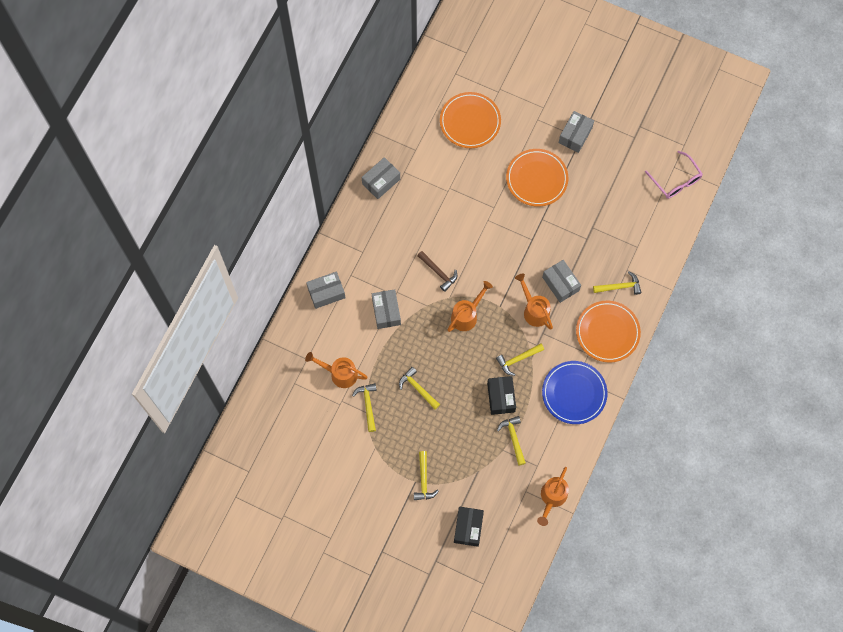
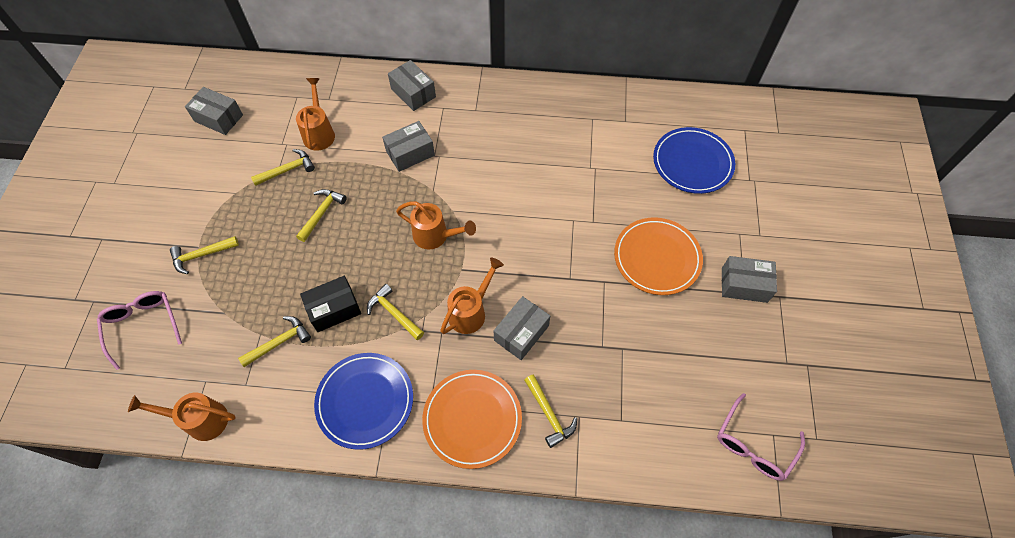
camera: 70 degrees right, 10 degrees down
(381, 181) = (569, 101): grey box -> grey box (218, 118)
(438, 272) = (480, 189): brown hammer -> none
(468, 528) = (142, 325): black box -> pink glasses
(470, 122) = (692, 163): orange plate -> blue plate

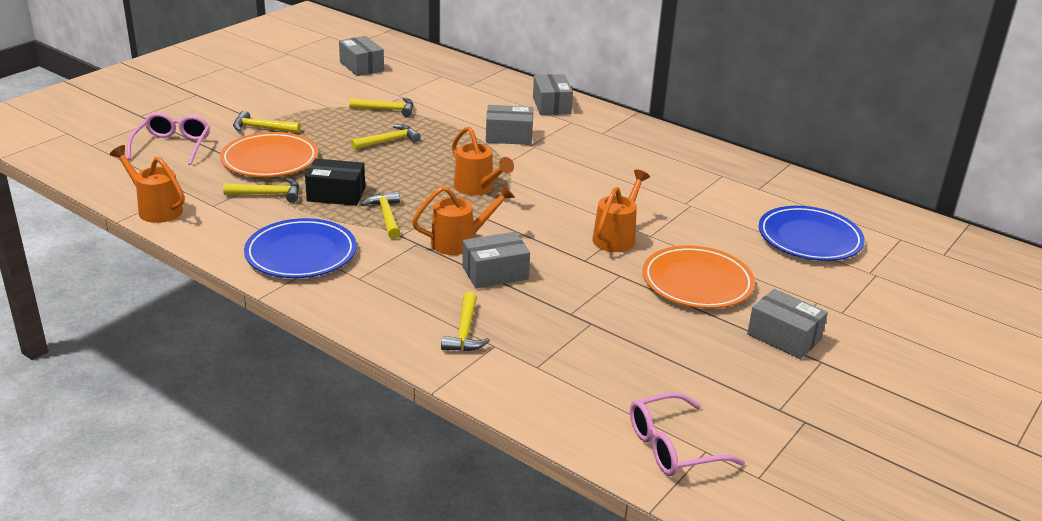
camera: 30 degrees right, 30 degrees down
(319, 133) = (438, 100): orange watering can -> orange watering can (617, 237)
(472, 419) = (386, 303): orange plate -> orange plate (270, 160)

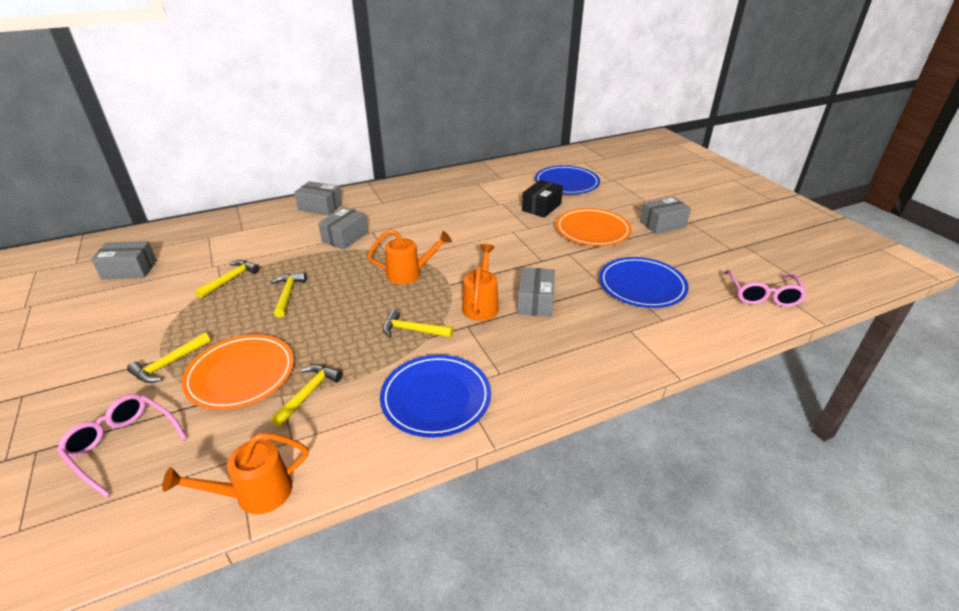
camera: 60 degrees left, 5 degrees up
(336, 194) = (350, 349): black box -> black box (541, 207)
(465, 332) = (606, 339): yellow hammer -> none
(598, 341) = (642, 286): none -> blue plate
(617, 237) = (522, 240): orange watering can -> none

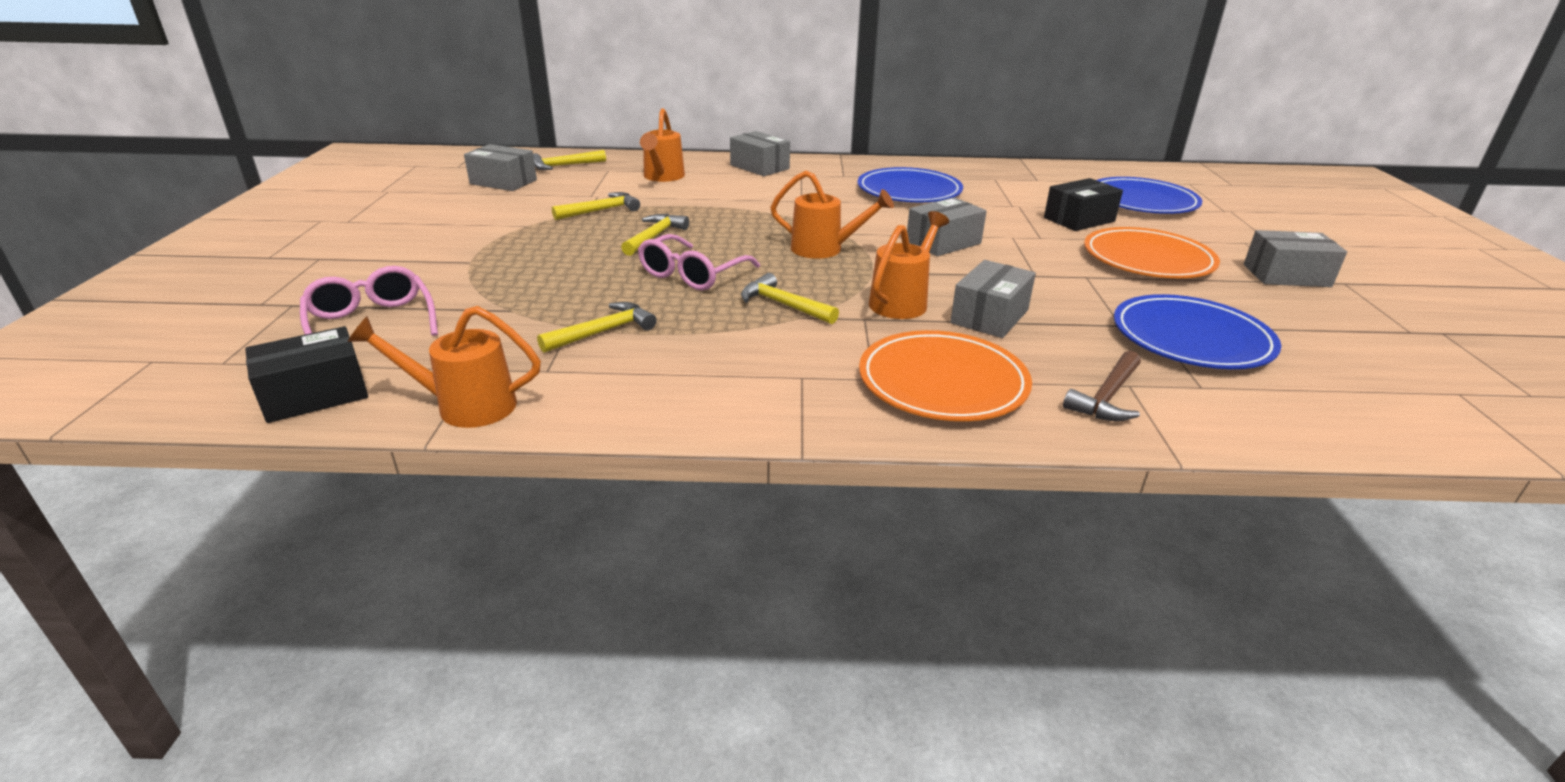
camera: 25 degrees right, 5 degrees down
(128, 529) = (315, 394): none -> black box
(169, 364) = (475, 267): yellow hammer -> yellow hammer (564, 166)
(241, 375) = (541, 295): orange plate -> orange plate (942, 382)
(255, 234) = (662, 177): none -> orange watering can
(345, 237) = (768, 199): grey box -> grey box (943, 242)
(436, 398) = (760, 380): blue plate -> blue plate (909, 191)
(624, 343) = (1107, 397): none -> brown hammer
(762, 295) = (1438, 403): pink glasses -> pink glasses (692, 275)

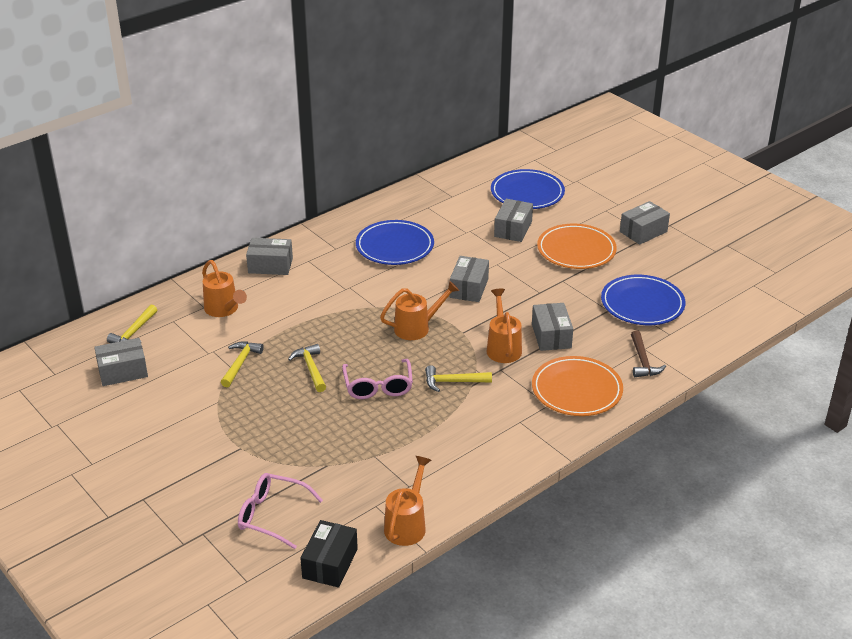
camera: 40 degrees left, 5 degrees up
(465, 406) = (407, 524): orange watering can -> orange watering can turned 150 degrees clockwise
(603, 332) = (396, 449): yellow hammer -> none
(1079, 219) = (513, 229): black box -> grey box

